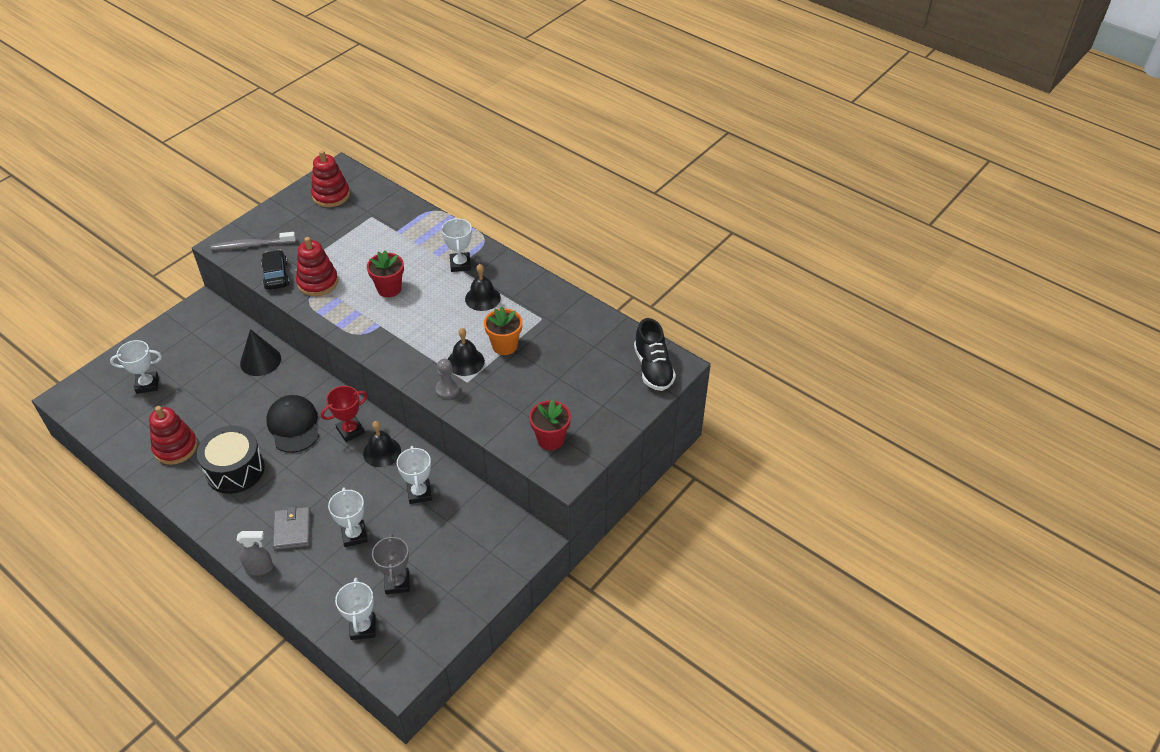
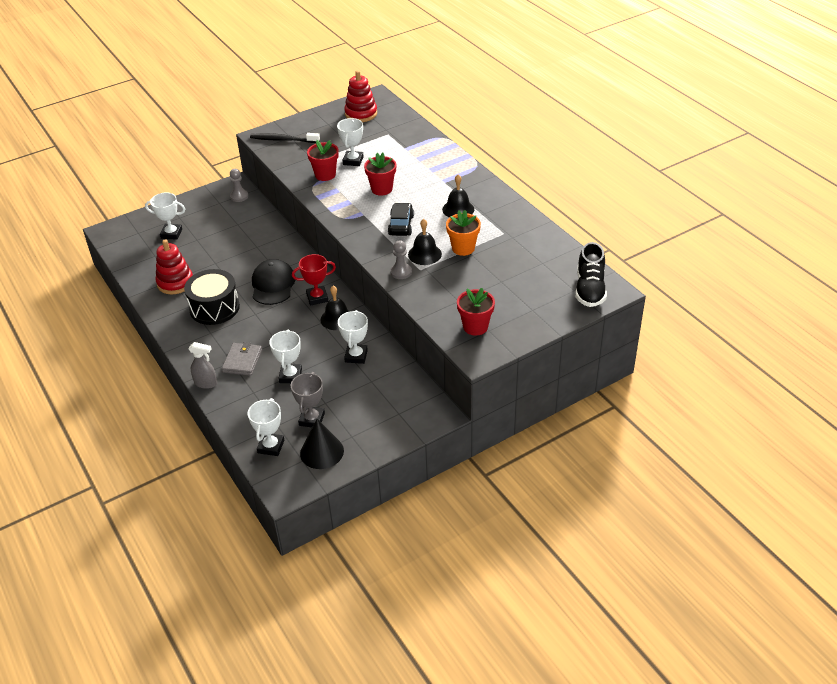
camera: 20 degrees right, 5 degrees down
(212, 319) = (239, 196): none -> grey pawn
(252, 245) = (283, 140): grey toothbrush -> black toothbrush
(260, 361) = (265, 233): black cone -> black cone (322, 452)
(276, 276) = (294, 164): black car -> black car (401, 225)
(318, 282) = (325, 175): red stacking toy -> red flower pot
(460, 264) = (449, 181): white trophy -> white trophy (353, 161)

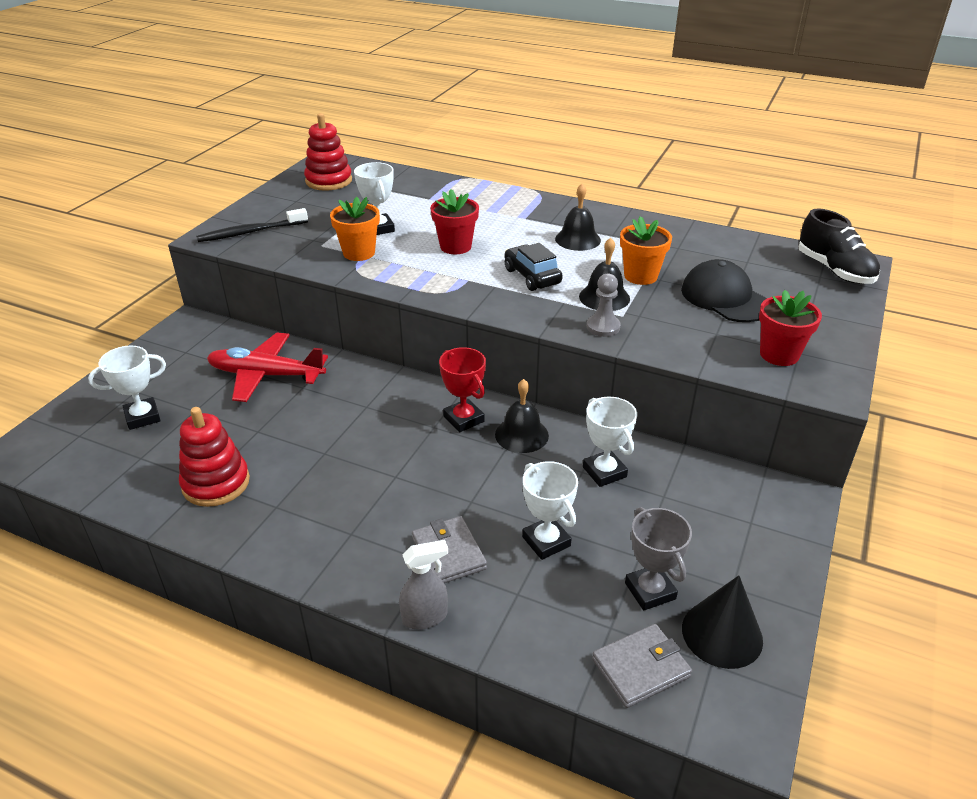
camera: 35 degrees left, 5 degrees down
(214, 308) = (321, 494): black drum -> none
(239, 196) = (210, 335): grey pawn -> none
(245, 232) = (266, 375): none -> red plane
(271, 446) = (640, 668): white trophy -> grey wallet
(273, 285) = (380, 427): black cap -> black cap (725, 298)
(317, 298) = (463, 419): red trophy -> red trophy turned 75 degrees counterclockwise
(325, 175) = (359, 253): red flower pot -> orange flower pot

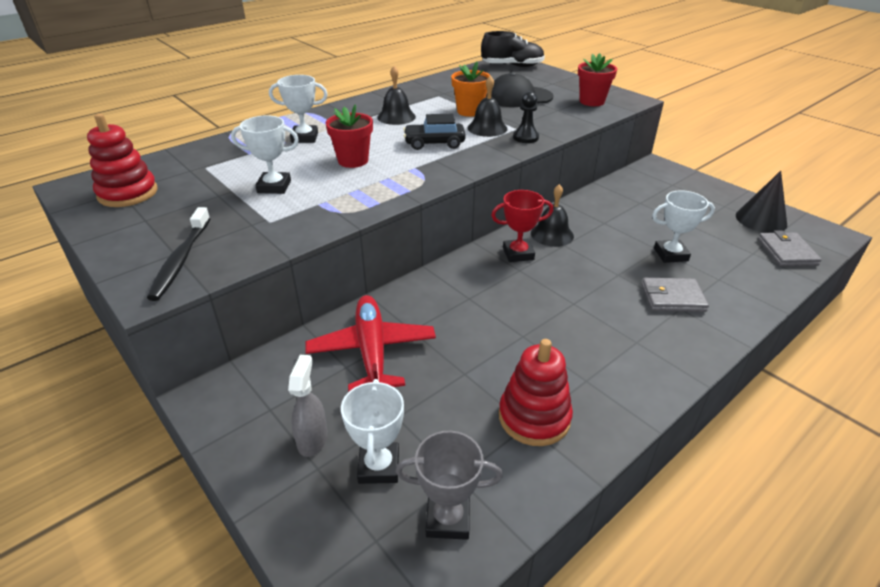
camera: 65 degrees left, 0 degrees up
(266, 375) = (372, 351): red plane -> red plane turned 135 degrees clockwise
(359, 253) = (310, 205): orange flower pot -> none
(425, 617) = (737, 324): grey spray bottle -> grey spray bottle (313, 439)
(603, 327) = (525, 137): grey pawn -> black pawn
(604, 472) = (608, 215): white trophy -> white trophy (304, 138)
(650, 591) = (724, 231): grey trophy -> grey trophy (448, 519)

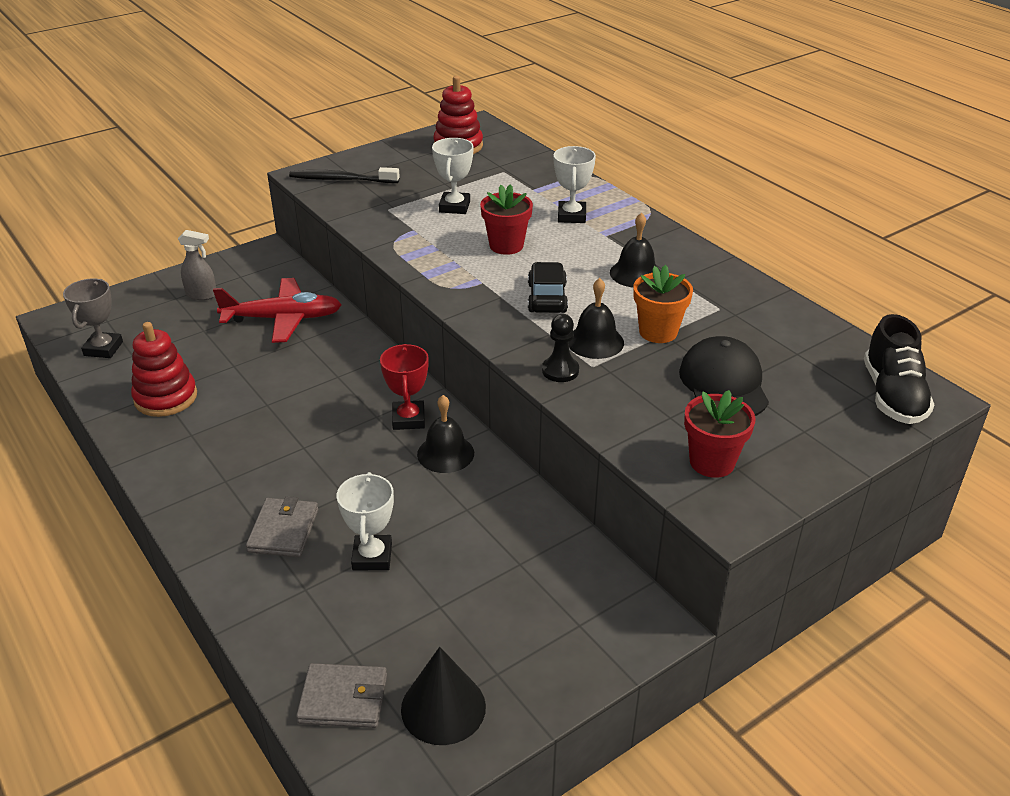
camera: 95 degrees right, 0 degrees up
(379, 466) = (162, 322): white trophy -> none

